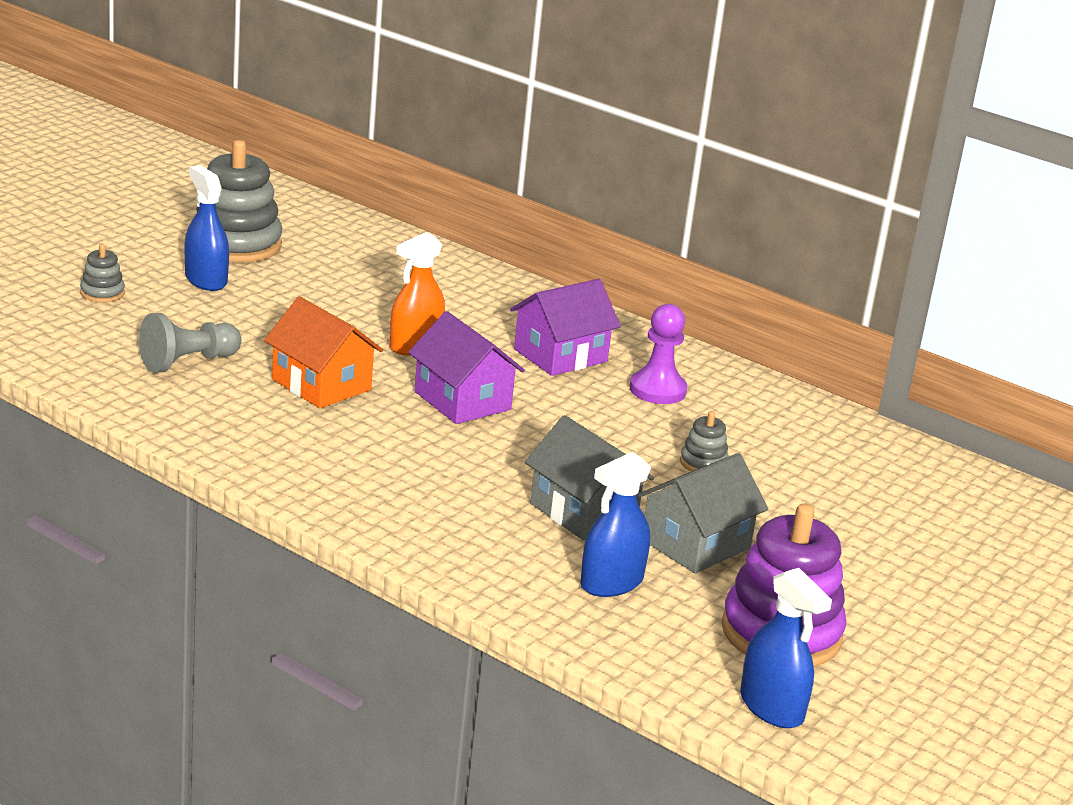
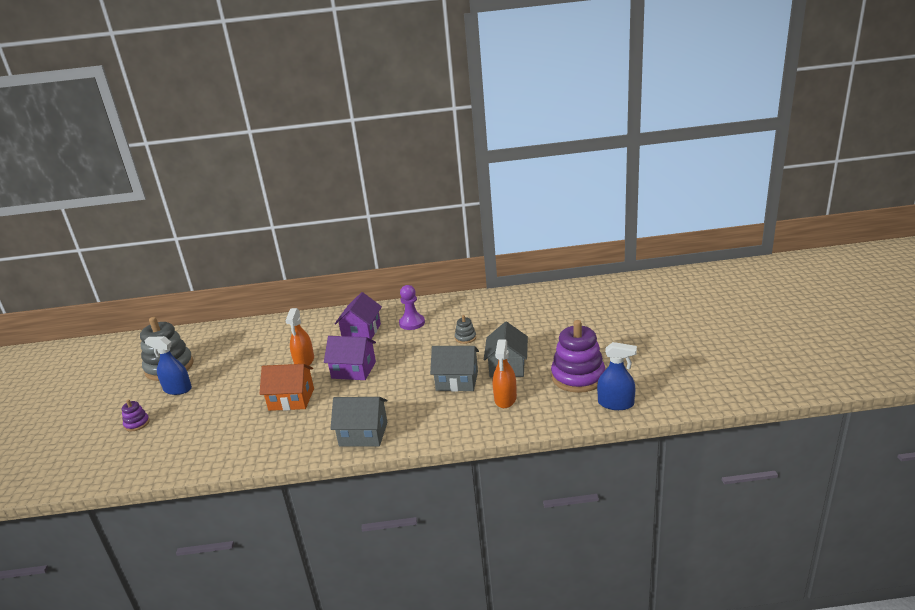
camera: 35 degrees left, 0 degrees up
(102, 293) = (137, 424): grey stacking toy -> purple stacking toy
(188, 362) = (222, 427): grey pawn -> none
(341, 489) = (363, 434): none -> grey house
(611, 583) = (505, 399): blue spray bottle -> orange spray bottle

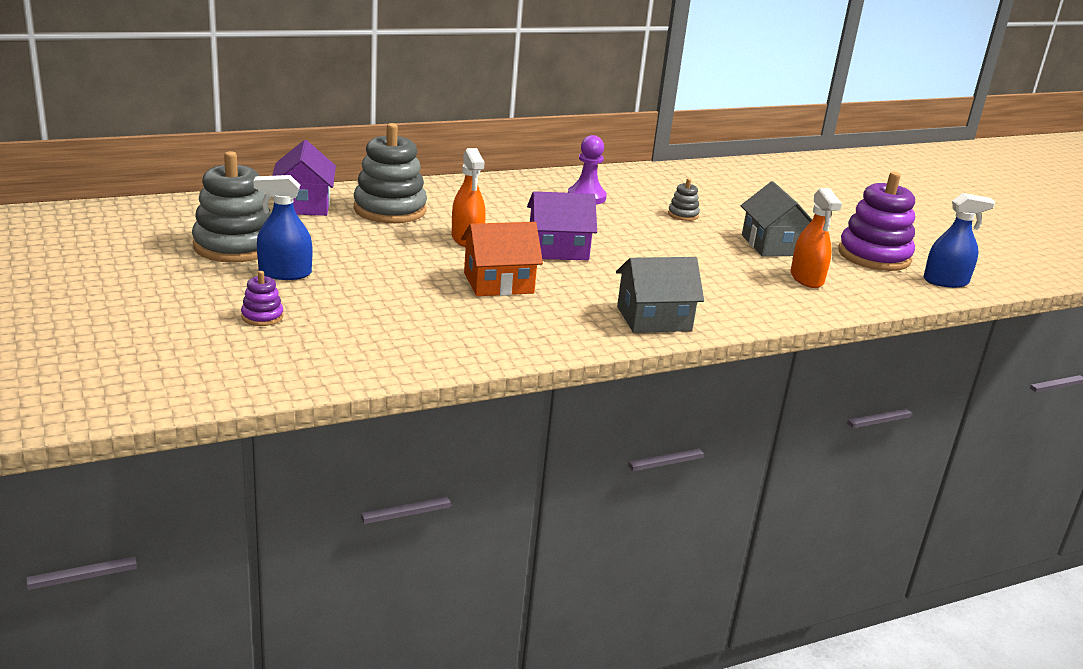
camera: 25 degrees left, 0 degrees up
(279, 337) = (390, 210): none -> grey stacking toy
(361, 332) = (520, 206): purple house -> purple house (304, 204)
(457, 381) = (722, 260): grey house -> none

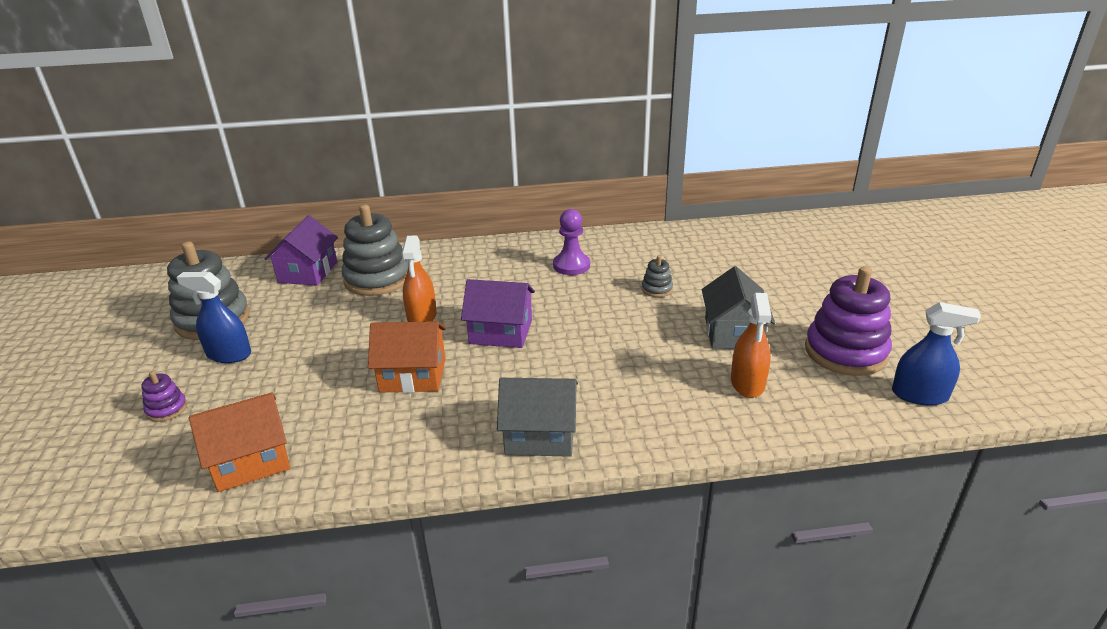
camera: 20 degrees right, 5 degrees up
(394, 348) = (251, 461): none -> orange house

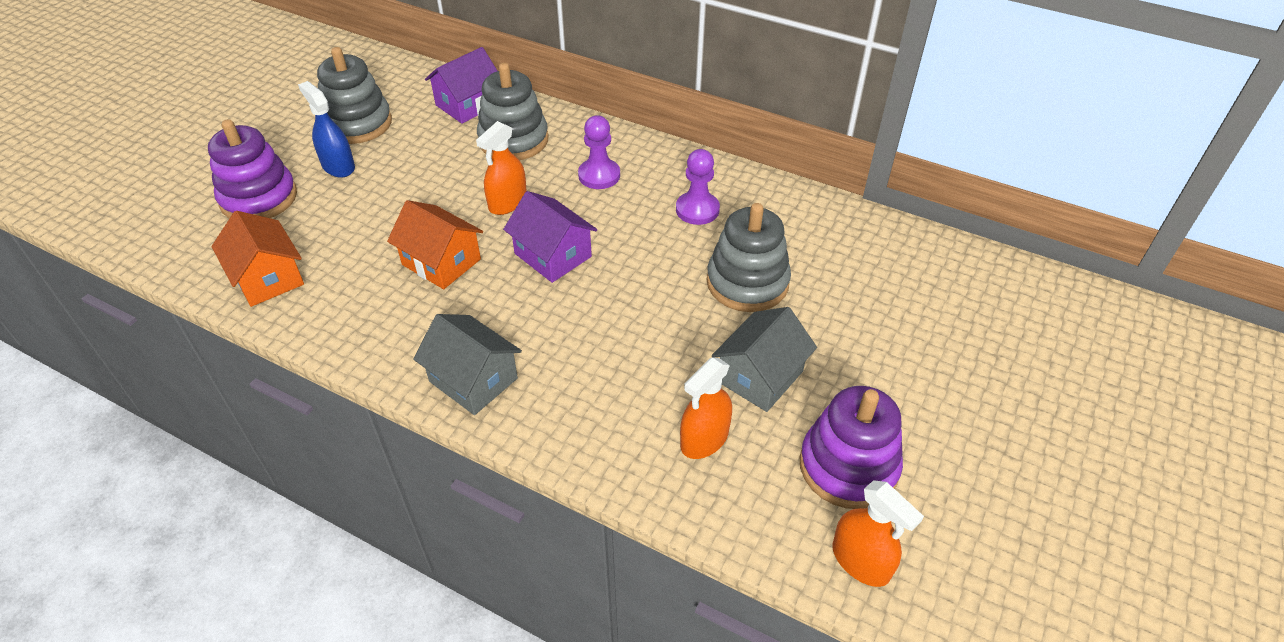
camera: 35 degrees right, 15 degrees up
(167, 409) = (259, 198): purple stacking toy -> purple stacking toy, size x2.21
(251, 461) = (268, 278): orange house -> orange house turned 45 degrees clockwise
(475, 274) = (599, 175): none -> purple pawn
(657, 289) = (747, 282): grey stacking toy -> grey stacking toy, size x2.21
(919, 395) = (860, 561): blue spray bottle -> orange spray bottle

